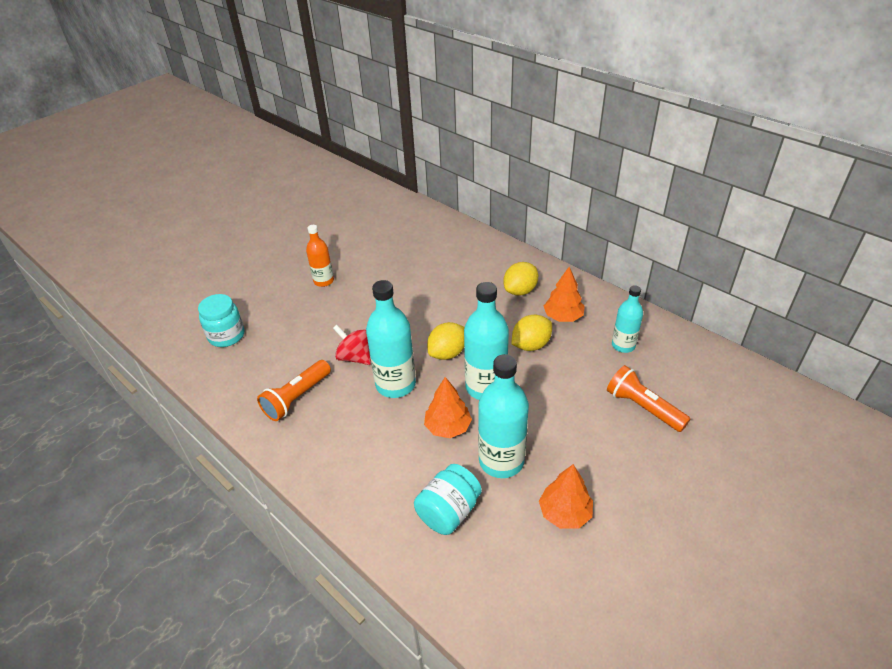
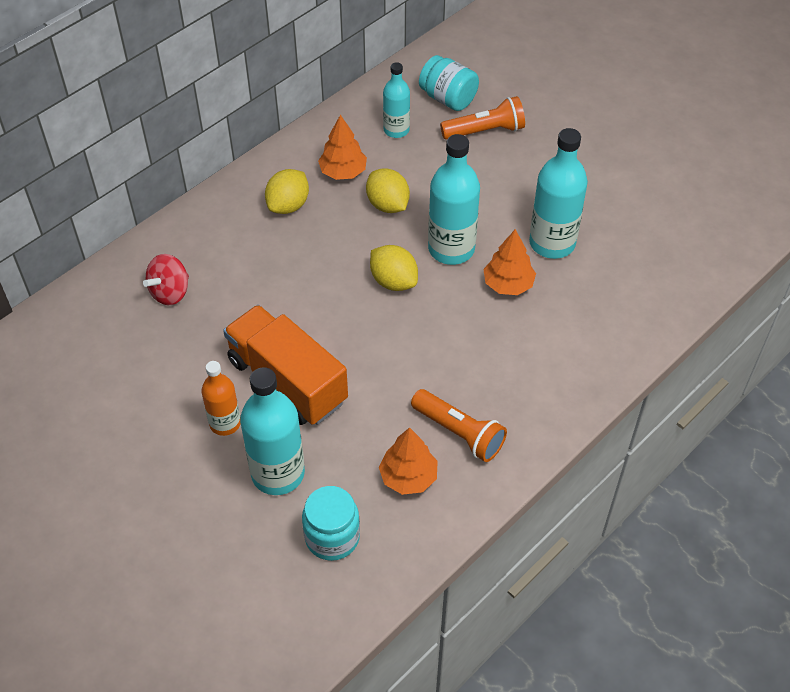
camera: 90 degrees left, 10 degrees up
(354, 305) = (287, 381): none -> orange truck
(354, 357) = (392, 375): red spinning top -> red spinning top (170, 292)
(395, 384) = (442, 332): turquoise bottle -> turquoise bottle (278, 473)
(448, 512) = (613, 287): turquoise jar -> turquoise jar (448, 98)
(520, 291) = (288, 205): yellow lemon -> yellow lemon turned 75 degrees clockwise
(564, 513) = (609, 203): orange tree -> orange tree (408, 477)
(642, 407) = (485, 131): orange flashlight -> orange flashlight turned 150 degrees counterclockwise

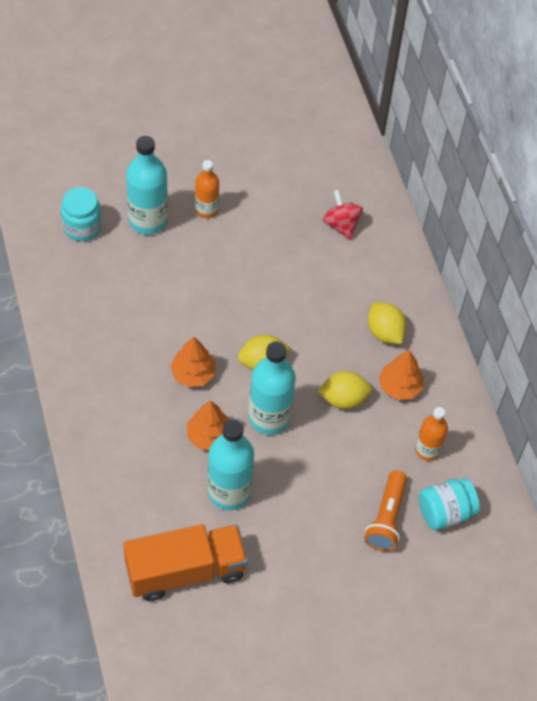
camera: 115 degrees right, 5 degrees up
(287, 381) = (217, 257): orange truck -> orange truck (185, 571)
(396, 130) = (427, 450): turquoise bottle -> orange bottle
(408, 477) = (93, 286): orange tree -> orange tree (193, 374)
(459, 433) = (104, 332): orange flashlight -> none

